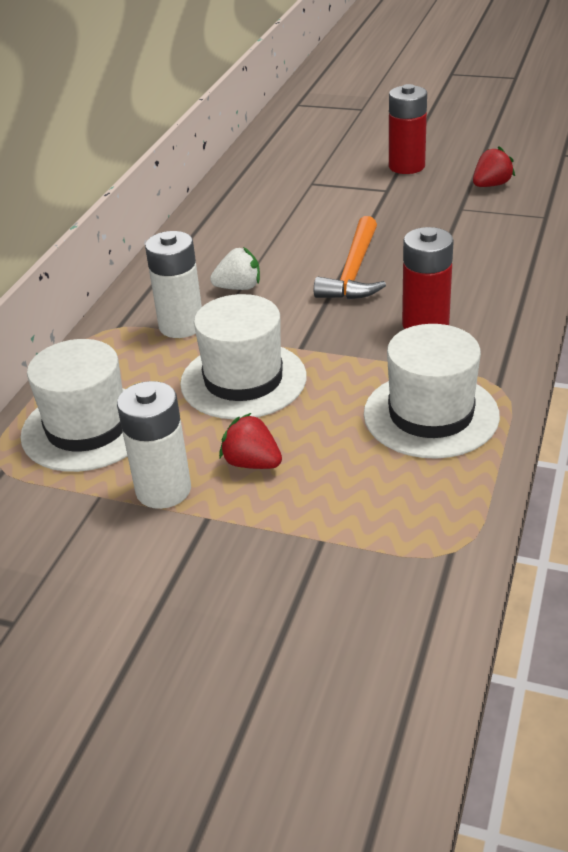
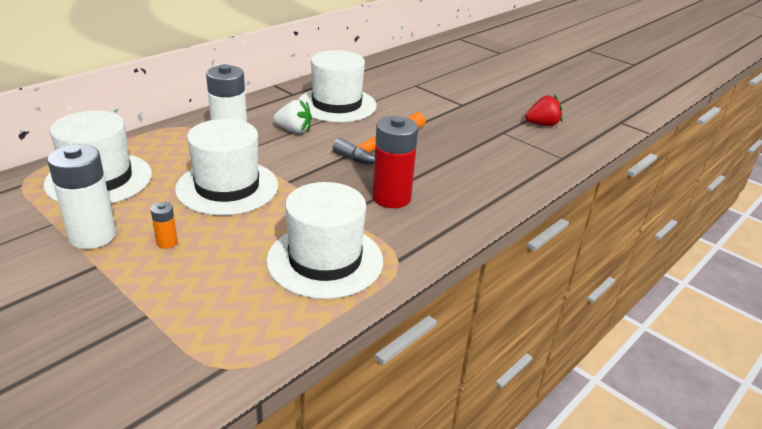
camera: 20 degrees right, 5 degrees down
(251, 239) = (337, 105): none -> white hat
(252, 463) = (167, 242): red strawberry -> orange battery
(406, 166) = (492, 95): red battery -> none

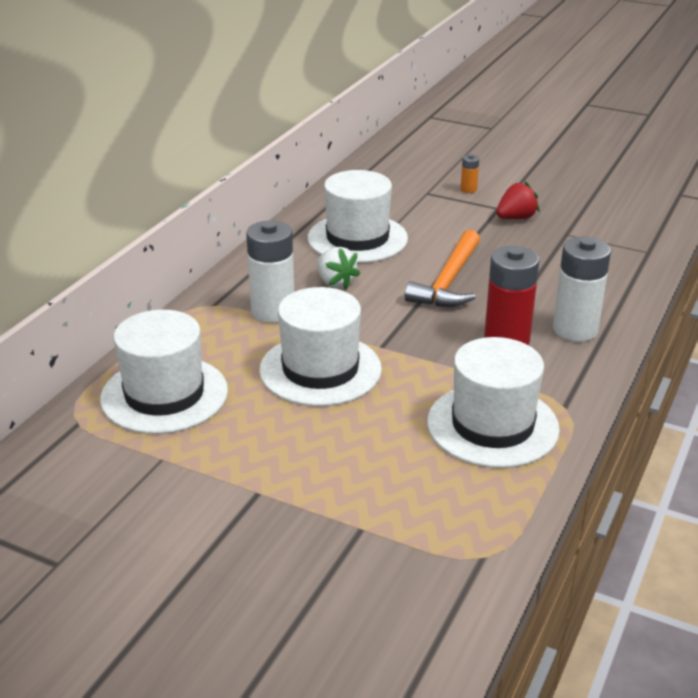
camera: 15 degrees left, 0 degrees up
(92, 236) = (222, 461): white battery -> white battery (575, 330)
(167, 242) = (311, 448): orange battery -> orange battery (468, 189)
(294, 130) = (335, 282): white strawberry -> white strawberry turned 60 degrees clockwise
(542, 124) = (601, 215): red strawberry -> red strawberry (516, 218)

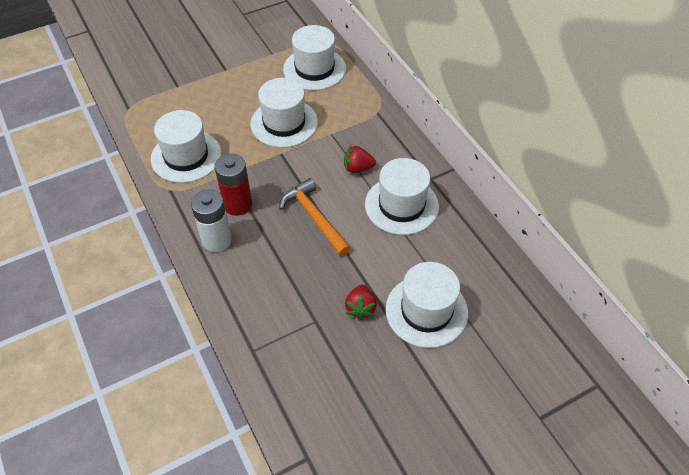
camera: 125 degrees right, 20 degrees up
(273, 311) = (350, 130): white battery -> none
(335, 282) = (357, 168): white strawberry -> red strawberry
(468, 189) = (426, 311): orange battery -> white hat

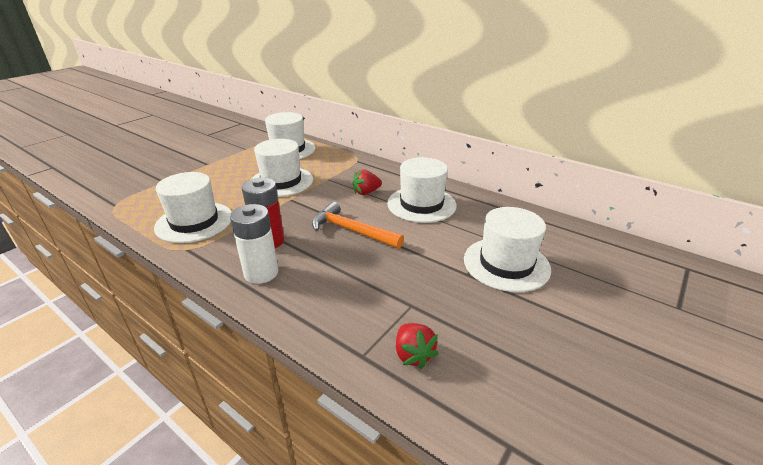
camera: 25 degrees left, 20 degrees down
(360, 308) = (446, 280): red strawberry -> red strawberry (413, 355)

